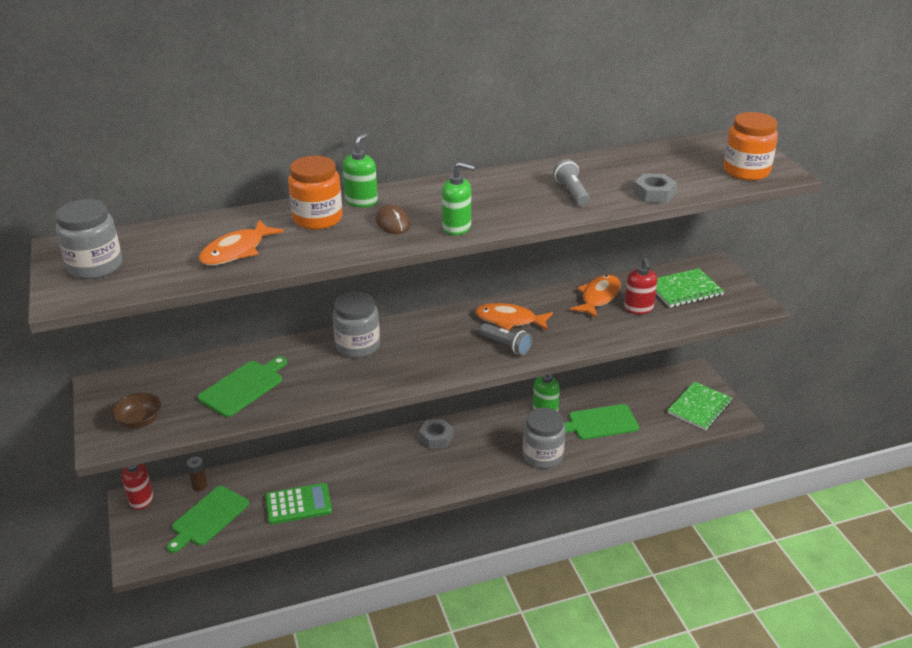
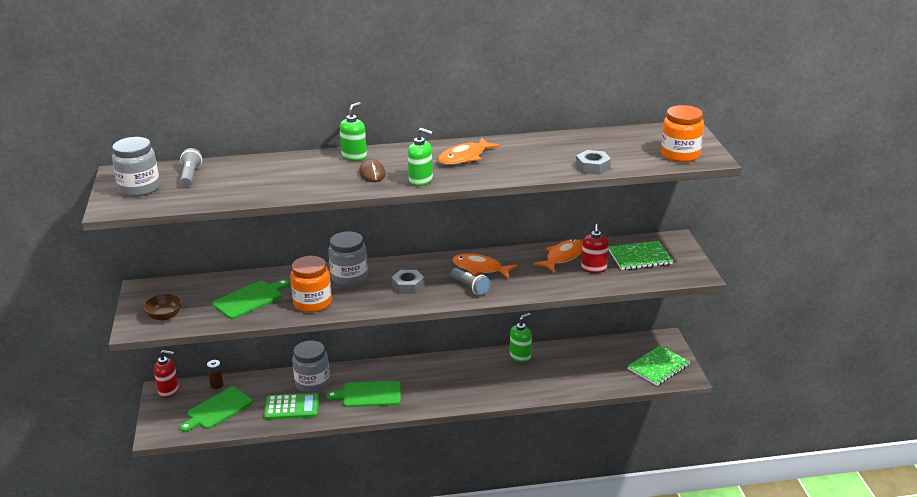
camera: 10 degrees right, 5 degrees down
(236, 251) = (246, 185): orange fish -> orange fish (464, 157)
(317, 219) = (315, 167): orange jar -> orange jar (312, 303)
(436, 438) = (420, 368): grey nut -> grey nut (408, 286)
(542, 456) = (506, 391): grey jar -> grey jar (312, 383)
(572, 192) = (525, 161): grey flashlight -> grey flashlight (190, 175)
(600, 423) = (565, 371): green cutting board -> green cutting board (369, 394)

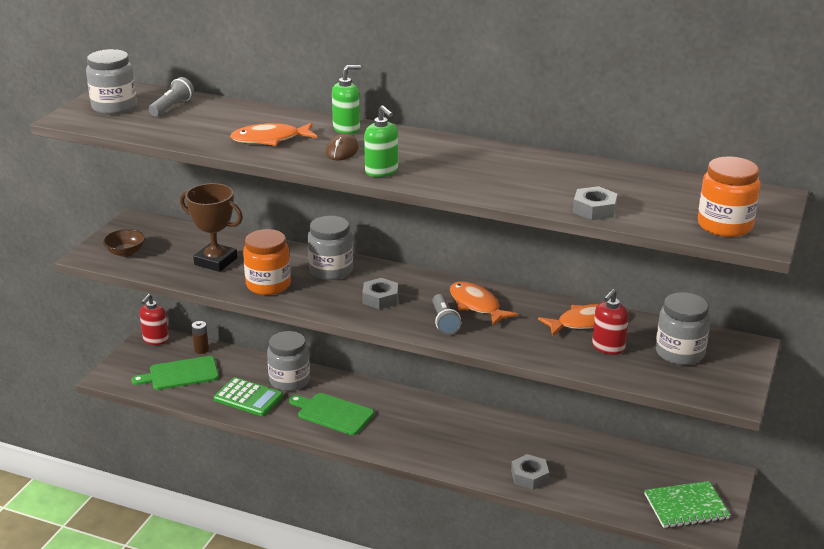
camera: 30 degrees right, 0 degrees up
(169, 391) = (155, 340): red soap dispenser -> red soap dispenser turned 75 degrees clockwise
(250, 299) = (216, 261): green cutting board -> brown trophy
(464, 157) = (460, 159): orange fish -> orange fish (270, 139)
(520, 356) = (530, 432): green soap dispenser -> none
(546, 385) = (529, 476): none -> grey nut
(640, 257) = (679, 353): green notebook -> grey jar

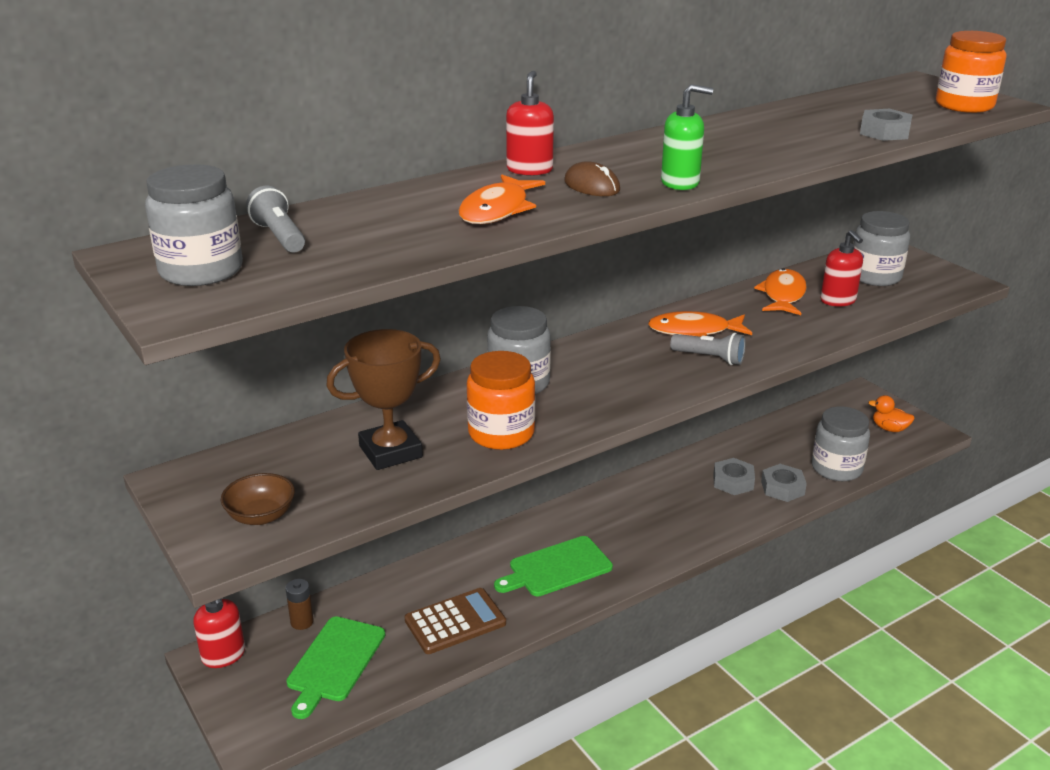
camera: 55 degrees left, 0 degrees up
(248, 398) = (455, 621): green calculator -> brown calculator
(289, 380) = (456, 575): grey jar -> grey jar (836, 468)
(347, 129) = (529, 170): green soap dispenser -> red soap dispenser
(380, 298) = (619, 376): grey nut -> grey nut (733, 482)
(686, 506) = (889, 429): green notebook -> orange duck

